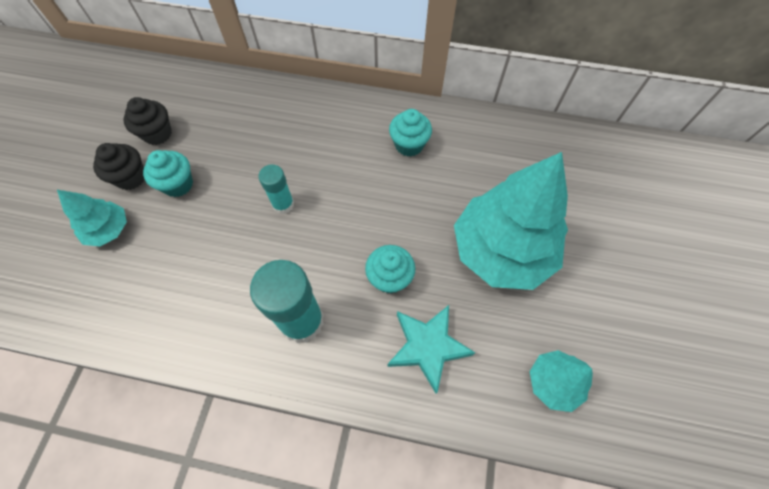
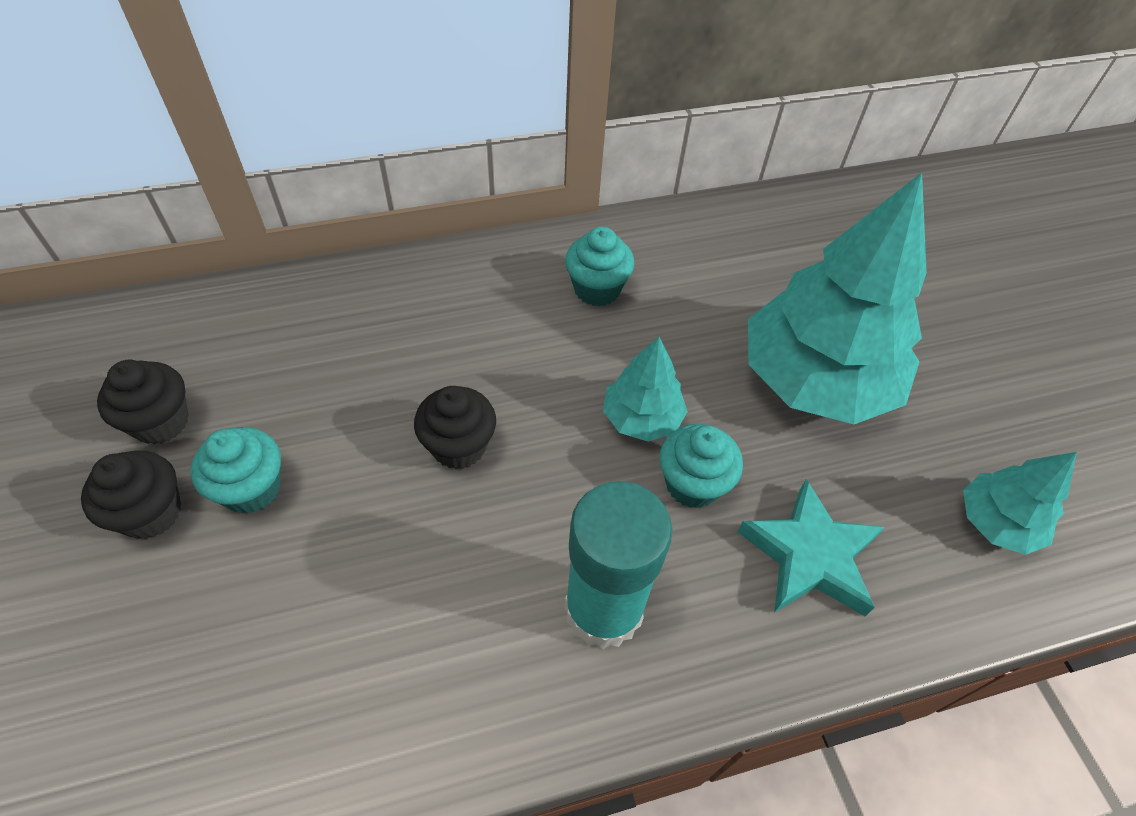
camera: 30 degrees left, 10 degrees down
(108, 230) = (158, 620): turquoise tree -> turquoise tree (642, 418)
(283, 204) = (459, 446): turquoise glue stick -> black cupcake

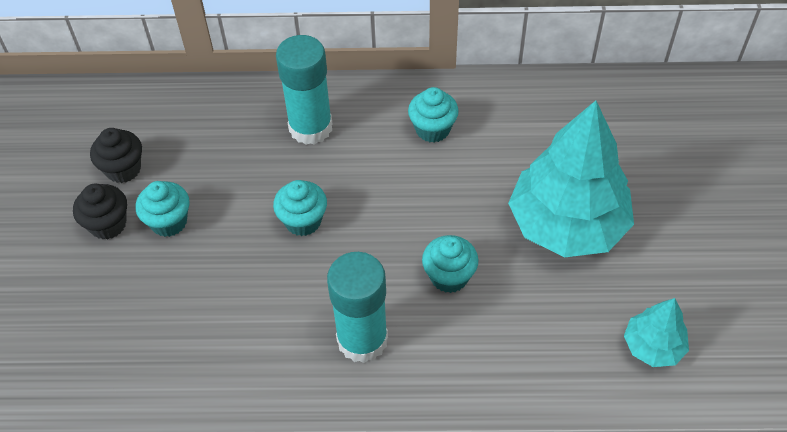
camera: 20 degrees right, 0 degrees up
(431, 314) = (310, 127): none -> turquoise glue stick
(459, 446) = (303, 221): black cupcake -> turquoise cupcake
(642, 418) = (431, 226): turquoise tree -> none
(810, 555) = (510, 338): turquoise star -> none

